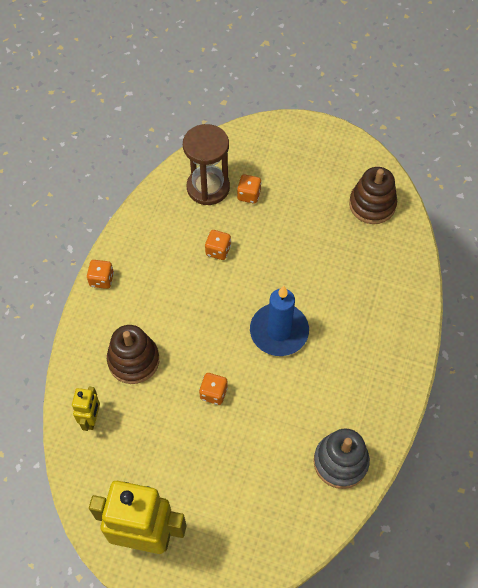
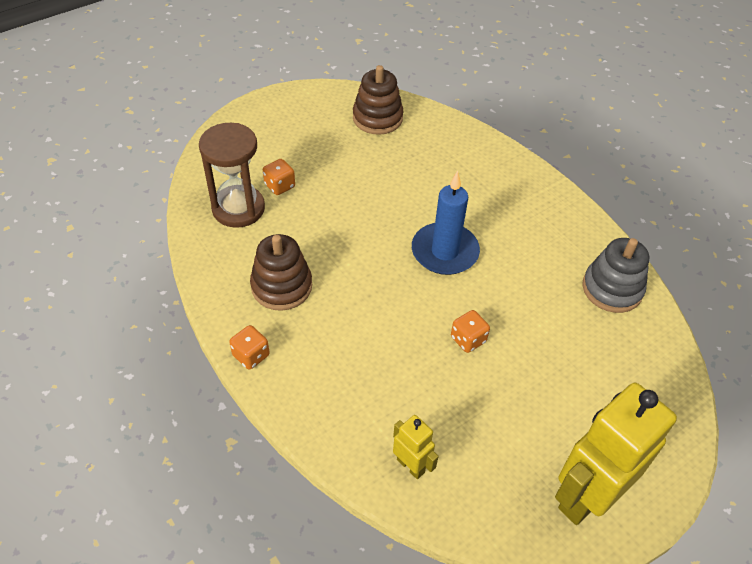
camera: 55 degrees left, 10 degrees down
(133, 360) = (373, 384): brown stacking toy -> brown stacking toy (281, 286)
(218, 250) = (315, 243): orange dice -> none

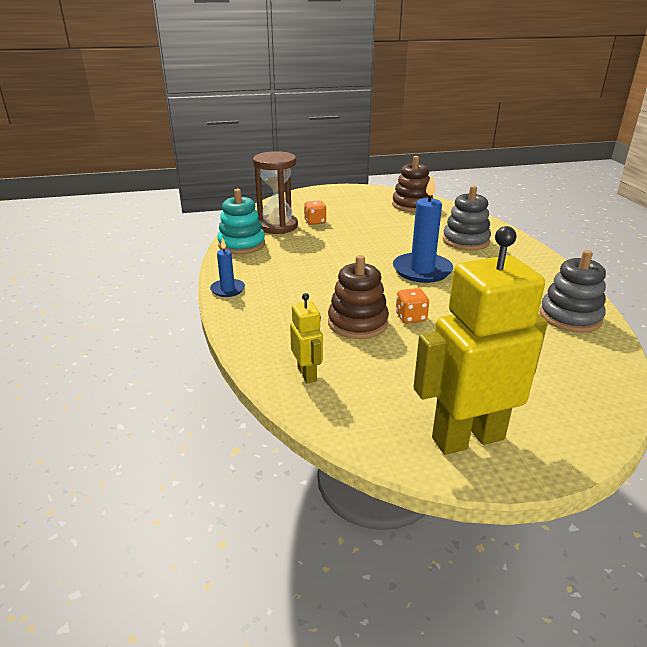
camera: 25 degrees right, 20 degrees down
(216, 261) = (241, 245): none -> turquoise stacking toy
(251, 355) = (227, 289): orange dice -> blue candle
(281, 286) = (278, 263): brown stacking toy -> brown stacking toy (357, 323)
(467, 180) = (465, 241): none -> grey stacking toy

